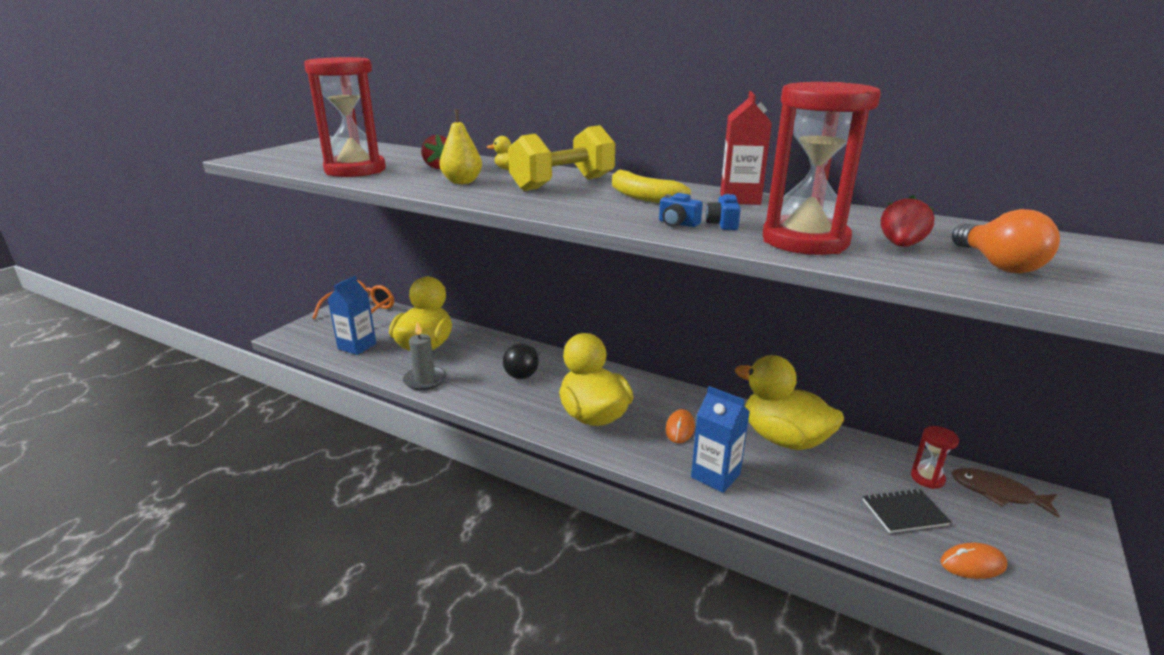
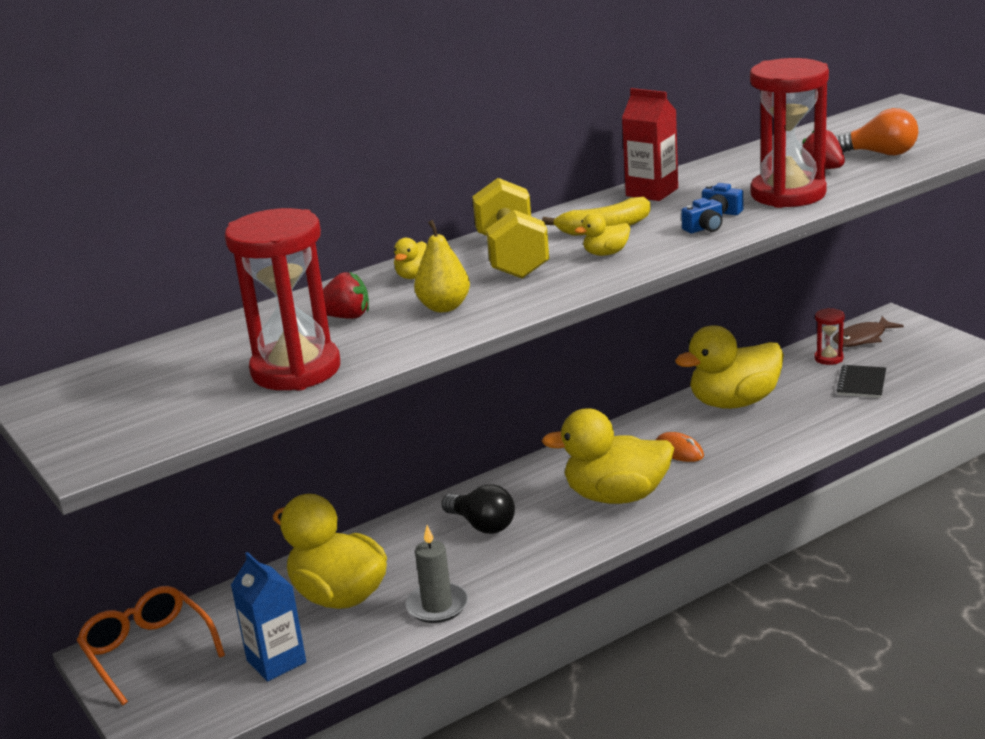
camera: 60 degrees left, 0 degrees up
(590, 204) = (606, 253): none -> yellow duck
(715, 475) = (764, 452): blue carton -> none
(972, 564) = (927, 379): orange mouse -> none

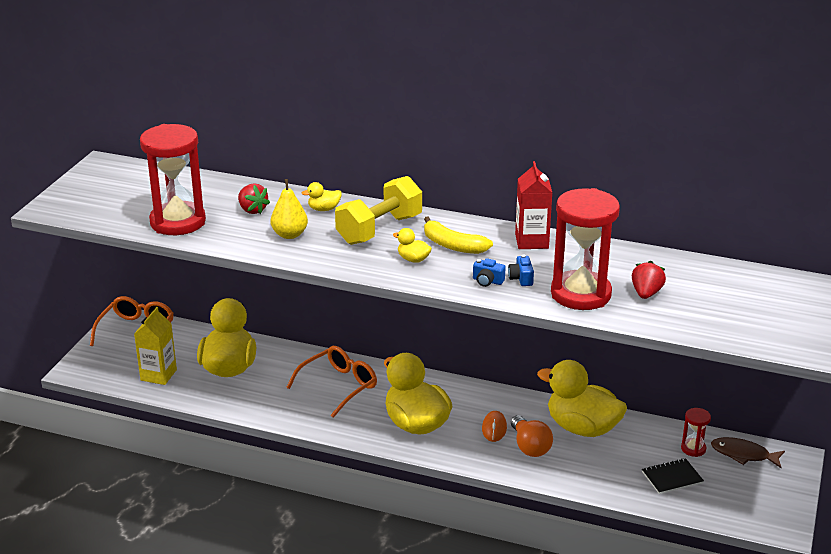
camera: 50 degrees right, 5 degrees up
(276, 661) = (158, 375): blue carton -> yellow carton
(437, 606) = (247, 405): grey candle -> none
(482, 525) = (339, 386): black light bulb -> orange glasses
(880, 153) = (704, 309): orange light bulb -> orange light bulb (530, 446)

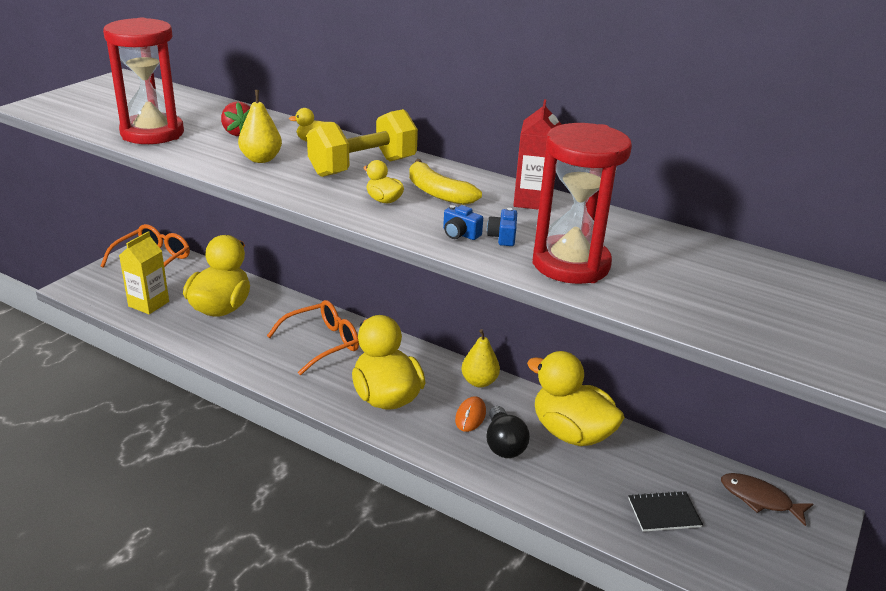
camera: 10 degrees right, 0 degrees up
(491, 397) = (479, 382): none -> yellow pear
(530, 446) = (503, 444): orange light bulb -> black light bulb
(646, 293) = (656, 275): red strawberry -> none
(693, 449) = (698, 481): red hourglass -> none

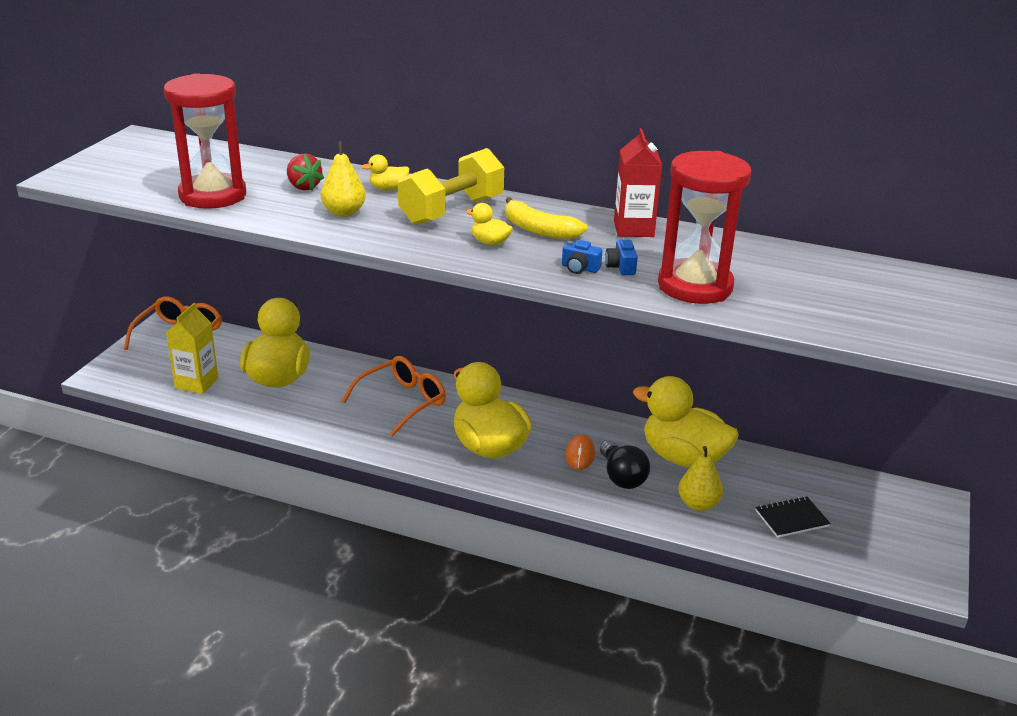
camera: 10 degrees left, 0 degrees up
(479, 382) = (577, 420): yellow pear -> yellow pear (698, 504)
(759, 499) = (875, 494): brown fish -> none

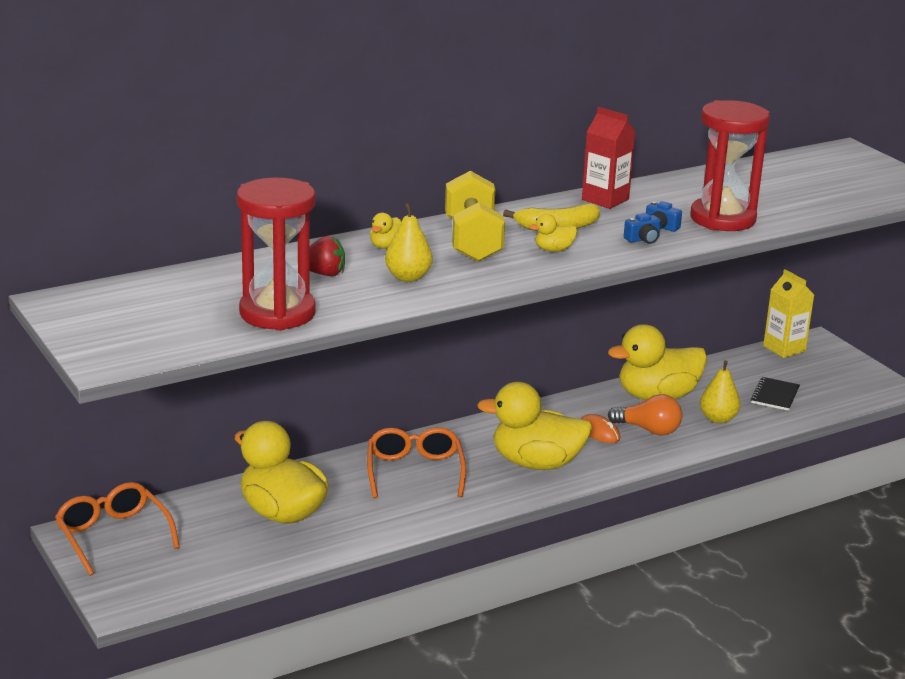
camera: 50 degrees left, 5 degrees down
(196, 383) = (223, 558): yellow carton -> yellow carton (784, 348)
(621, 477) = (648, 430): black light bulb -> orange light bulb

